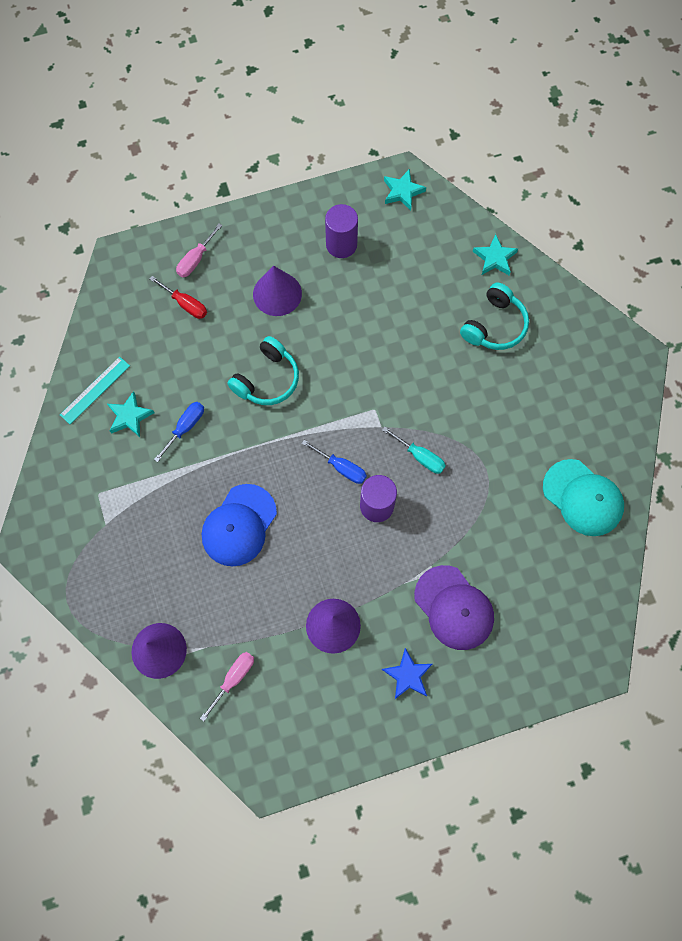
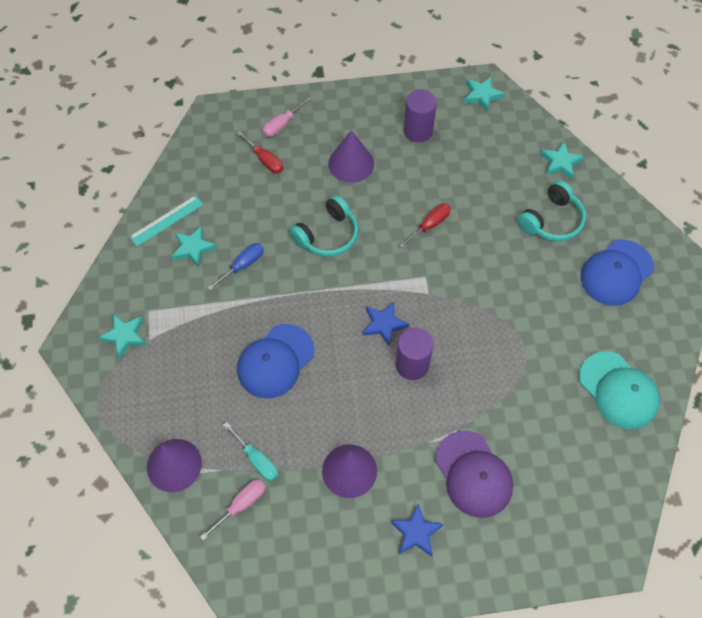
camera: 10 degrees right, 10 degrees down
(79, 524) = (125, 336): none -> turquoise star
(341, 467) = (384, 324): blue screwdriver -> blue star
(370, 351) = (430, 225): none -> red screwdriver
(420, 456) = (462, 326): turquoise screwdriver -> turquoise screwdriver (257, 460)
(566, 373) = (616, 273): none -> blue cap

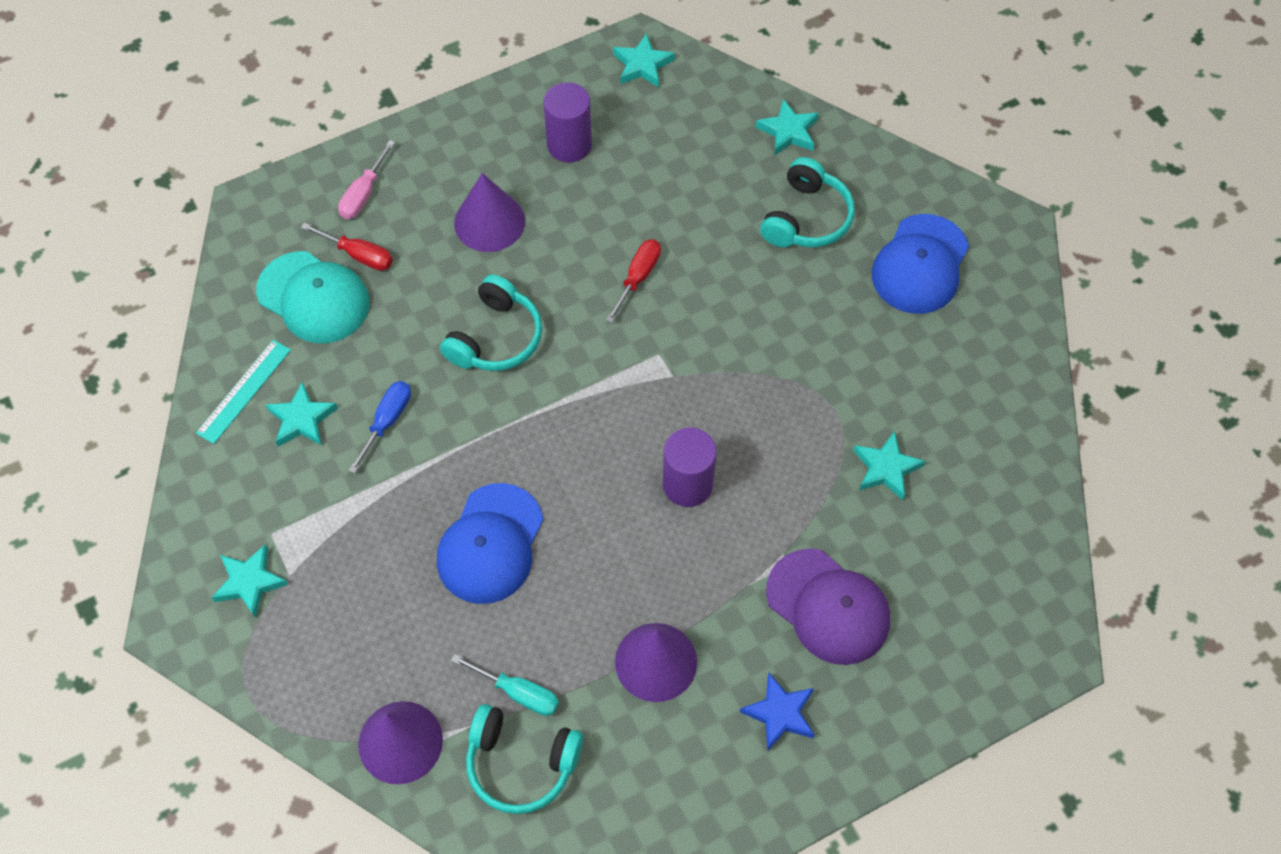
camera: 20 degrees left, 0 degrees up
(241, 505) = (521, 763): pink screwdriver -> turquoise headphones
(384, 324) = (626, 440): blue star -> none
(545, 397) = (886, 468): none -> turquoise star
(618, 390) = (980, 426): turquoise cap -> turquoise cap (313, 298)

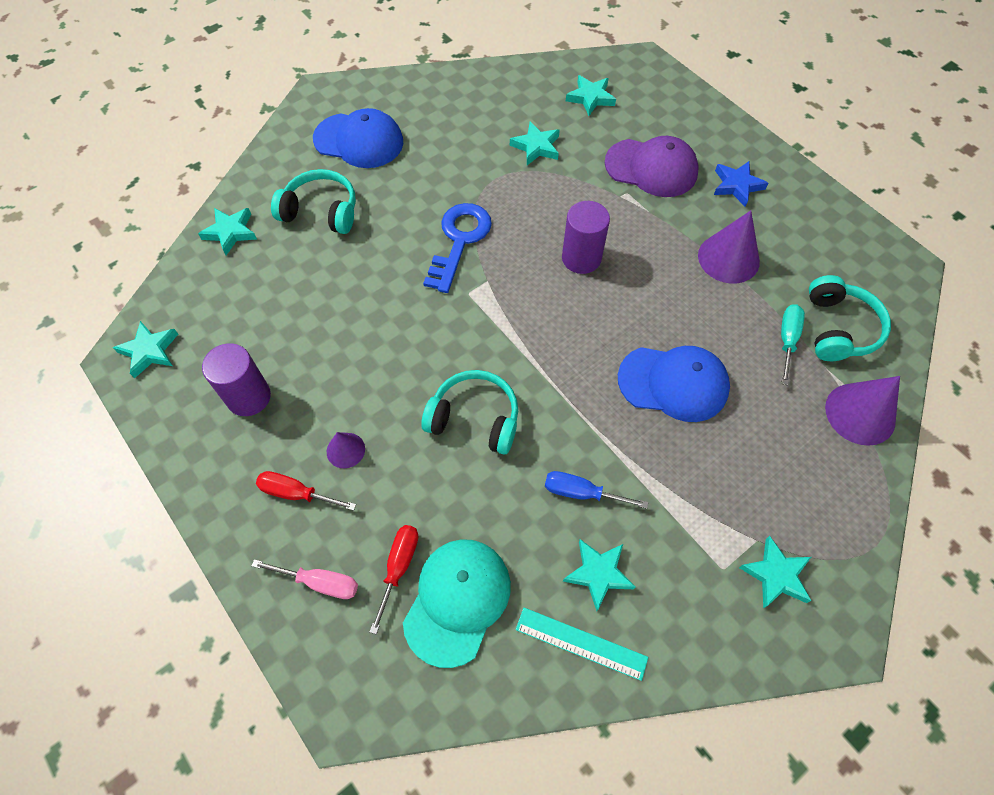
camera: 100 degrees left, 0 degrees up
(489, 222) = (345, 450): purple cone -> purple cone, size x0.55
(638, 277) = (394, 318): red screwdriver -> red screwdriver (296, 493)
(737, 355) = (459, 241): none -> blue key
(828, 607) = (651, 168): purple cap -> purple cap turned 75 degrees clockwise
(977, 558) = (590, 98): none -> turquoise star

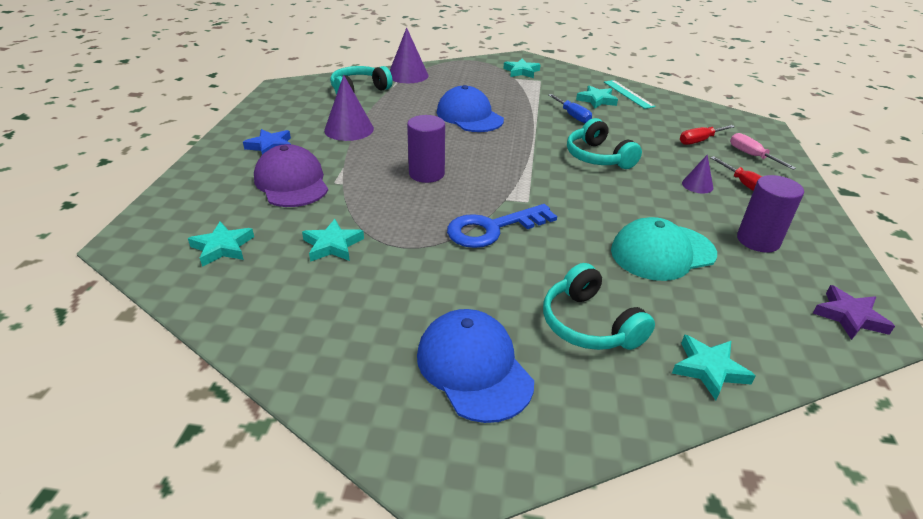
camera: 135 degrees left, 25 degrees down
(149, 351) = (849, 316): turquoise star -> purple star
(457, 601) = (676, 122): turquoise cap -> turquoise cap (662, 252)
(787, 340) = (389, 99): turquoise screwdriver -> none

